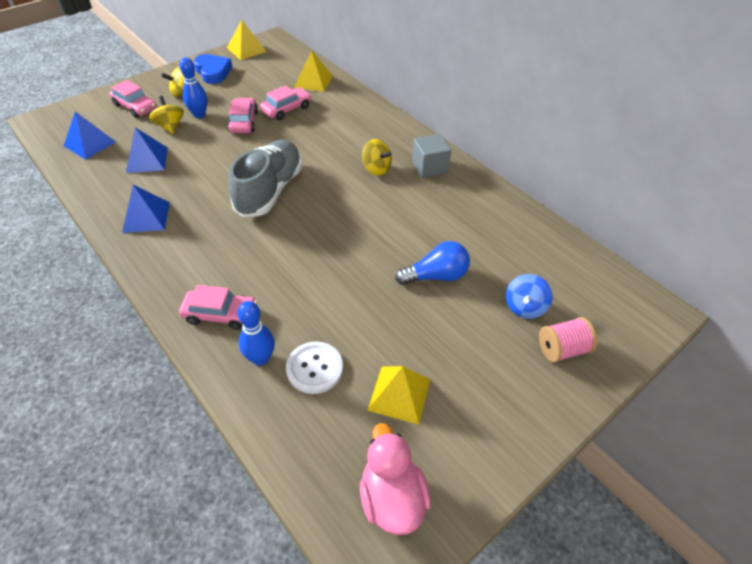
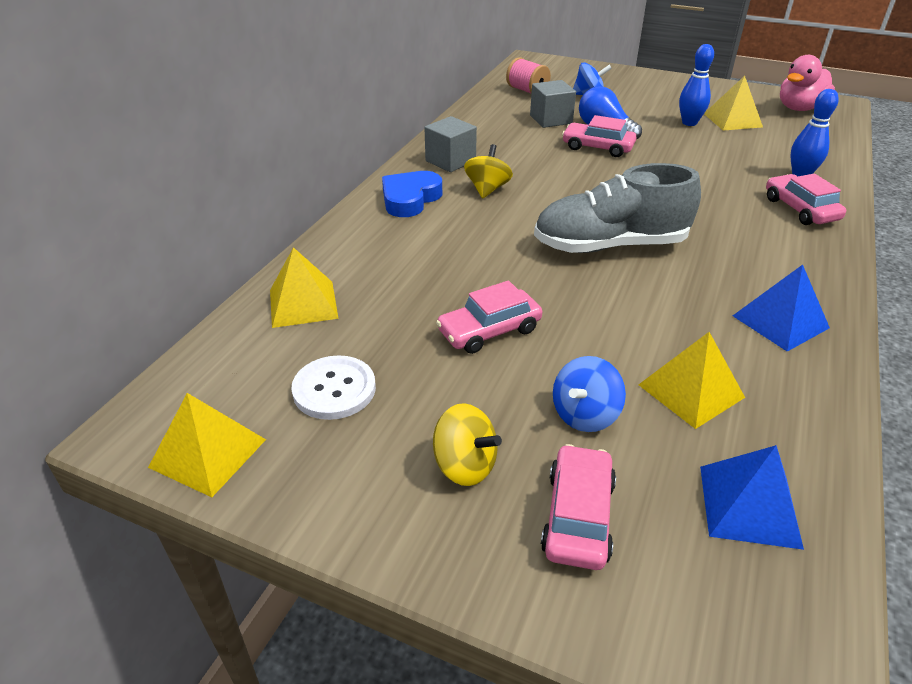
camera: 115 degrees left, 10 degrees down
(147, 160) = (691, 391): blue pyramid -> yellow pyramid
(170, 126) = (585, 415): yellow spinning top -> blue spinning top
(199, 115) = (516, 395): blue bowling pin -> blue bowling pin (689, 123)
(213, 72) = (347, 459): blue heart -> blue heart (410, 199)
(287, 109) = (414, 300): pink car -> pink car (597, 147)
(314, 368) = (768, 152): white button -> white button (334, 389)
(476, 250) = (551, 119): none -> grey cube
(562, 349) = (610, 81): pink spool -> pink spool (527, 91)

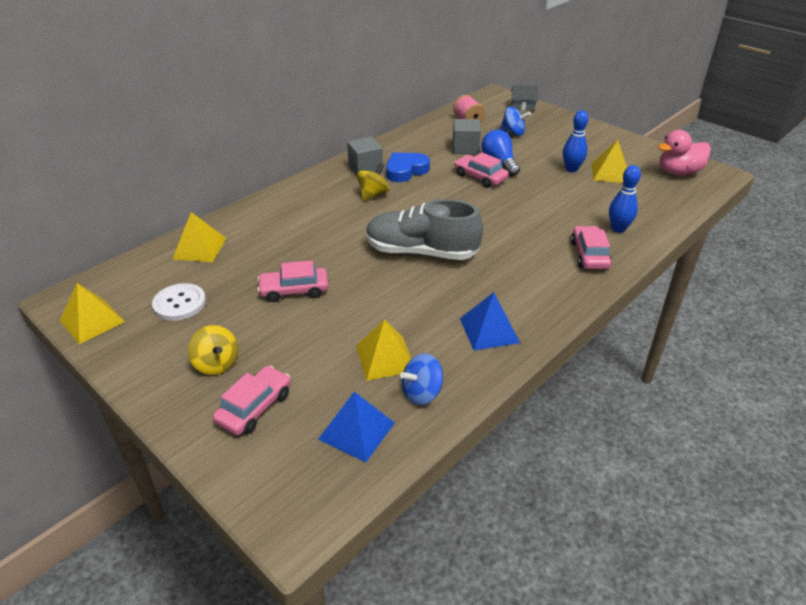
camera: 20 degrees right, 0 degrees up
(410, 199) = (316, 192): blue heart -> blue heart (405, 170)
(573, 68) = (522, 106): none -> grey house
(585, 415) = (307, 354): blue spinning top -> blue spinning top (422, 393)

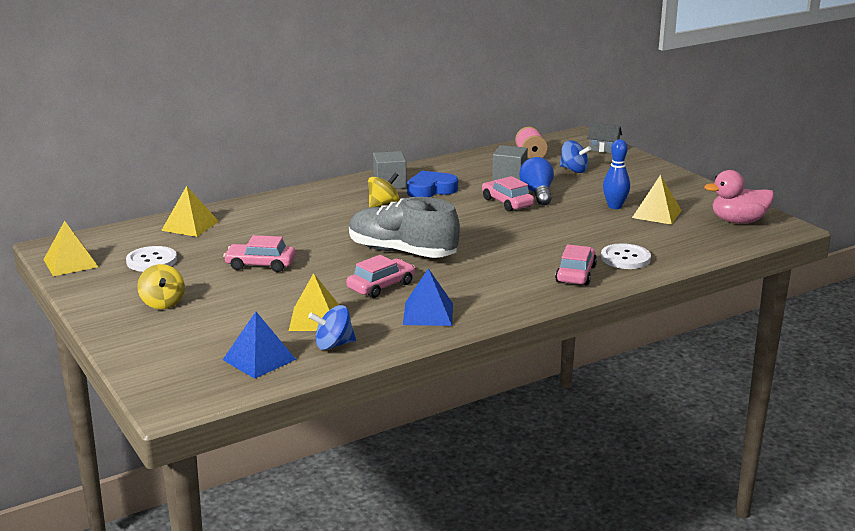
camera: 15 degrees right, 15 degrees down
(255, 407) = (180, 334): pink car -> pink car (381, 286)
(618, 229) = (625, 258): blue bowling pin -> white button

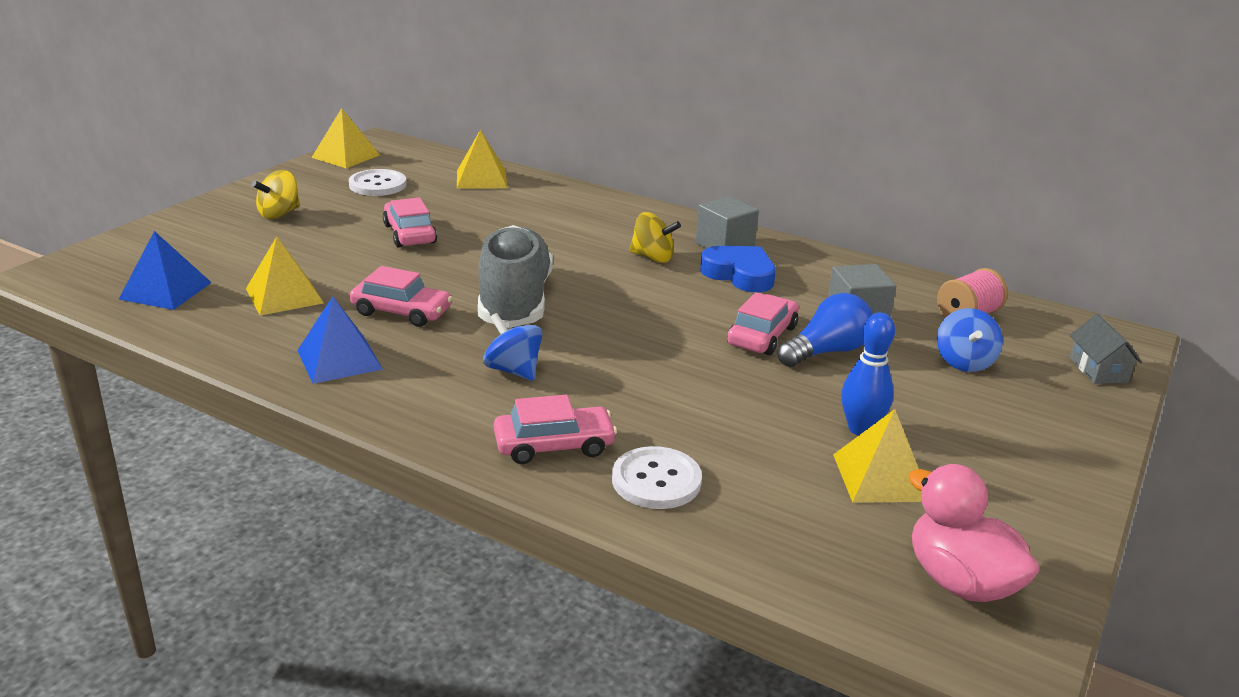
camera: 60 degrees right, 5 degrees up
(333, 345) = (219, 321): blue spinning top -> blue spinning top (513, 370)

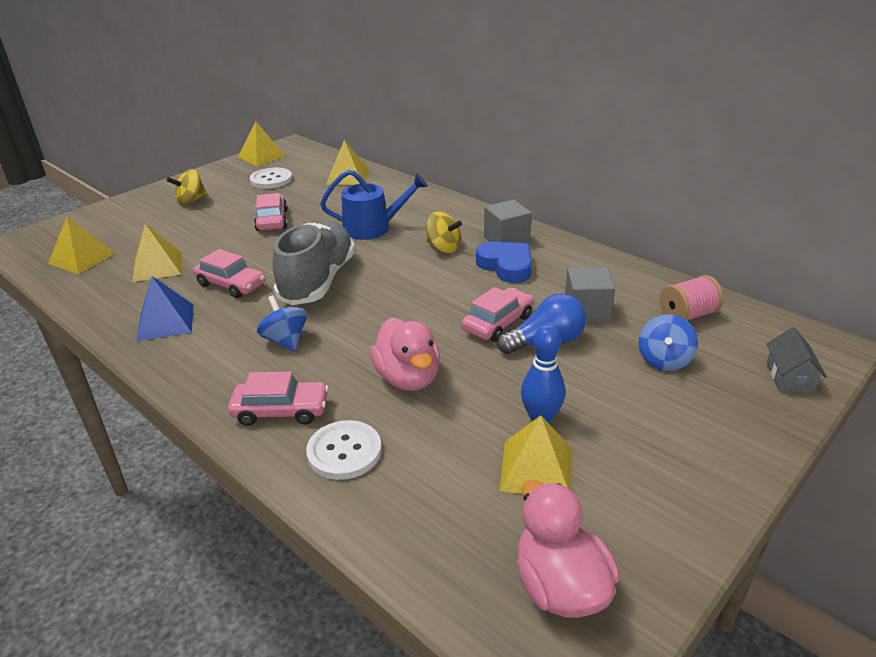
camera: 15 degrees right, 5 degrees up
(165, 290) = (82, 258): blue pyramid -> yellow pyramid
(550, 238) = (373, 228): none -> blue watering can
(688, 400) = (408, 378): none -> pink duck

